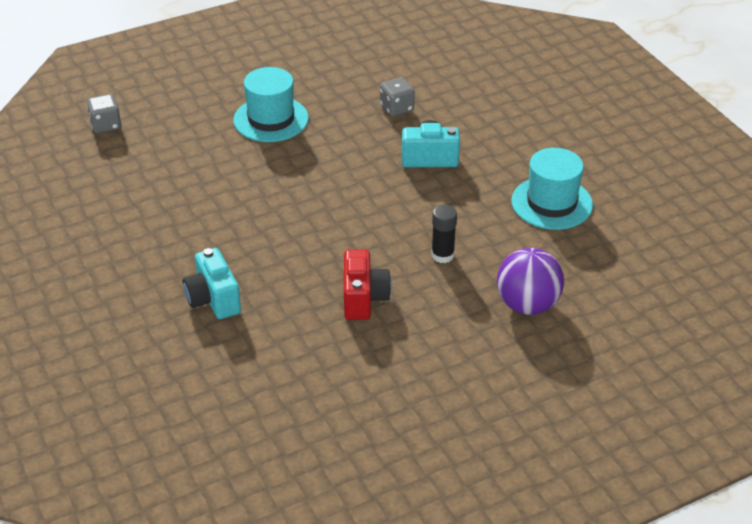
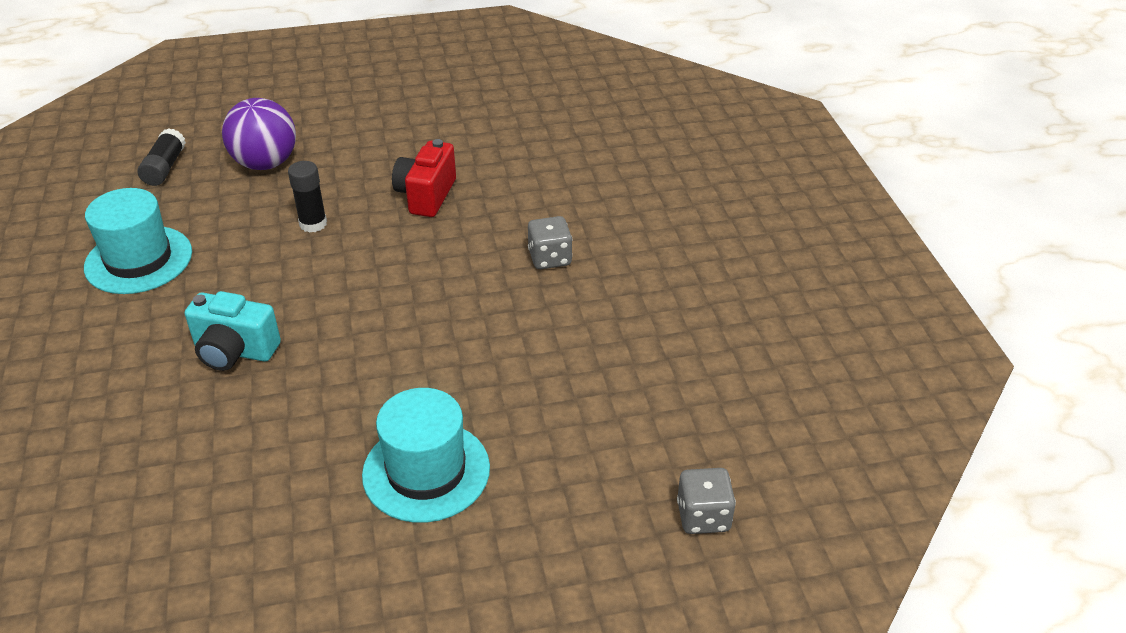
camera: 165 degrees left, 0 degrees up
(213, 299) = (587, 221): turquoise camera -> none
(396, 108) = (218, 452): grey dice -> grey dice (550, 258)
(611, 283) = (165, 167): none -> black glue stick

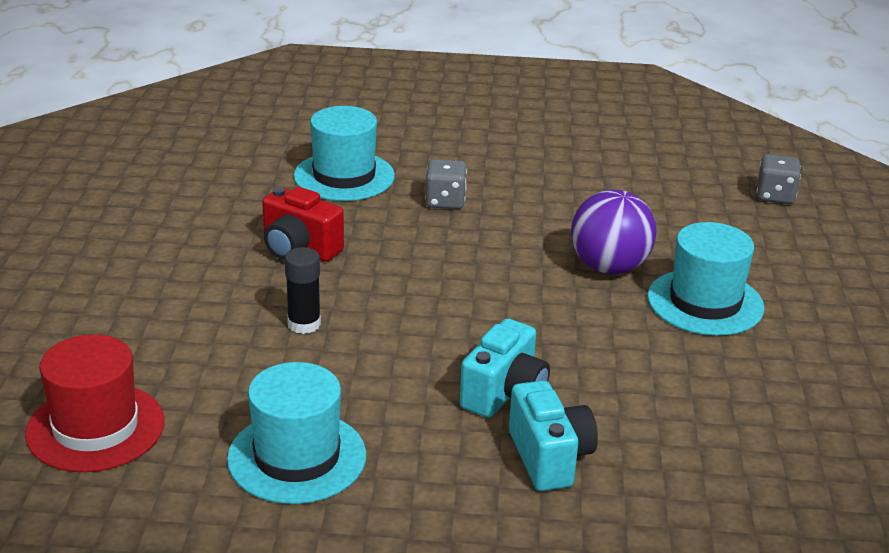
camera: 75 degrees left, 10 degrees down
(147, 392) = (549, 458): none -> turquoise camera
(165, 167) = (95, 428): black glue stick -> red hat
(265, 163) = (151, 346): purple ball -> purple ball (609, 267)
(565, 191) = (344, 176): none -> turquoise hat

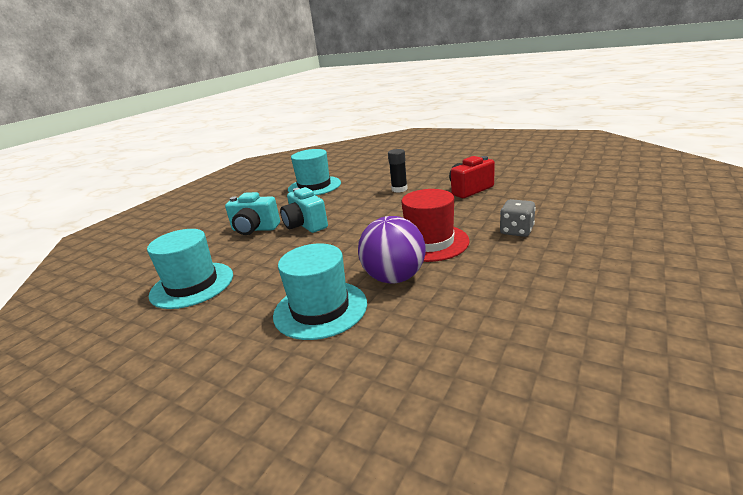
camera: 120 degrees right, 5 degrees down
(95, 428) = (363, 161): red hat -> red hat (430, 242)
(344, 176) = (561, 203): turquoise hat -> turquoise hat (192, 285)
(775, 196) = (482, 443): grey dice -> none

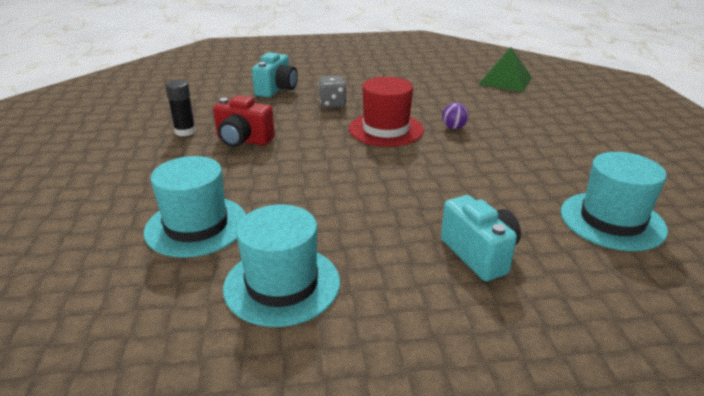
camera: 130 degrees left, 5 degrees up
(305, 225) = (424, 213): turquoise camera -> turquoise camera (277, 89)
(320, 309) = (525, 140): turquoise hat -> turquoise hat (196, 226)
(394, 278) = (454, 127): purple ball -> purple ball, size x0.47
(399, 189) = (260, 186): black glue stick -> black glue stick (185, 131)
(506, 407) = (505, 80): none -> green pyramid

